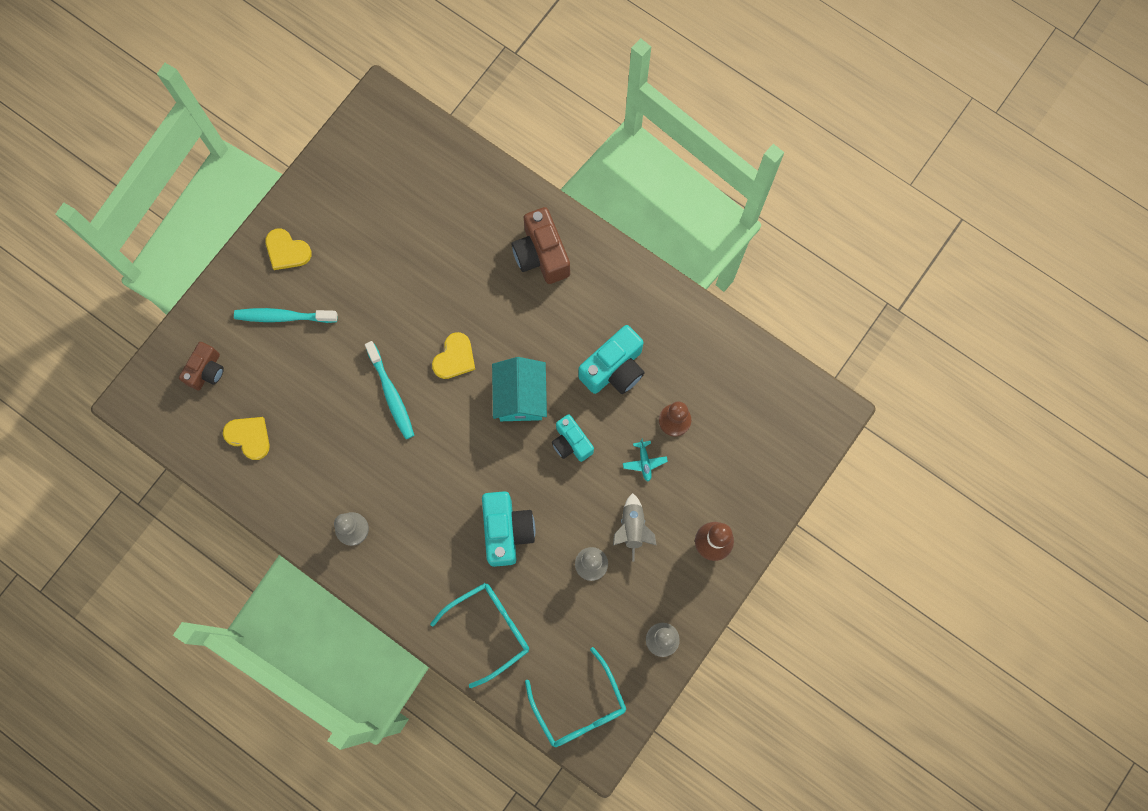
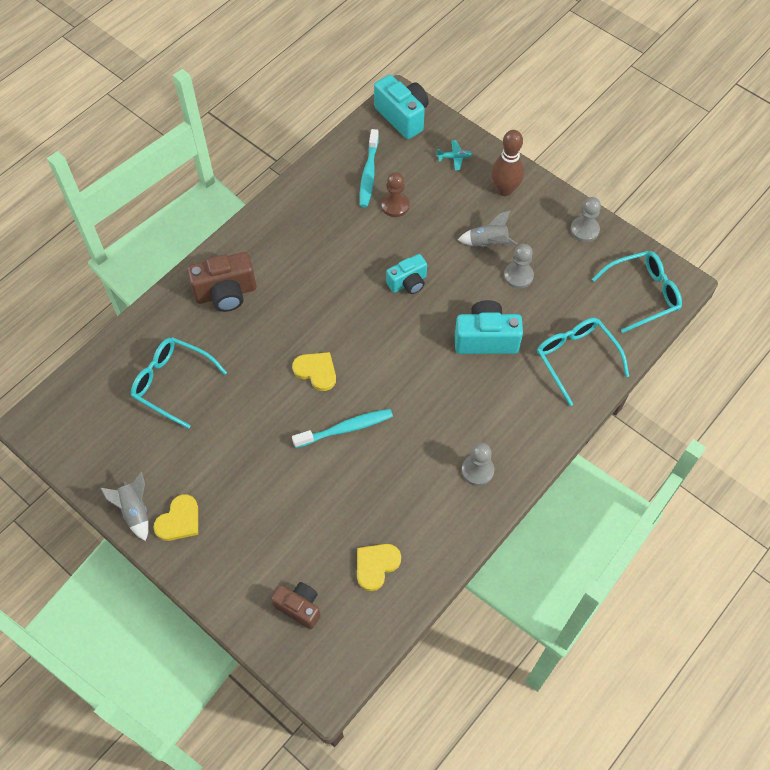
camera: 85 degrees left, 15 degrees down
(283, 316) = (251, 526): turquoise toothbrush -> turquoise toothbrush (368, 174)
(294, 210) = (135, 511): none -> grey rocket
(431, 219) = (172, 383): none -> turquoise glasses
(520, 396) = (360, 319): turquoise house -> none
(614, 369) = (343, 245): turquoise camera -> turquoise camera (402, 116)
(644, 462) = (430, 230): turquoise plane -> turquoise plane (454, 157)

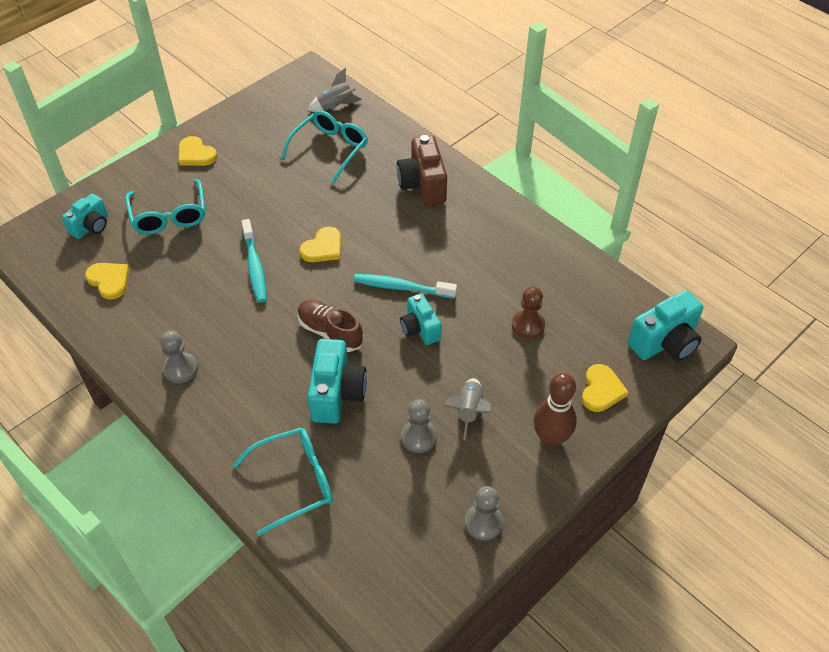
camera: 95 degrees right, 10 degrees down
(135, 511) = (212, 129): grey rocket -> grey rocket (335, 106)
(299, 607) = (91, 226): brown camera -> turquoise camera
(368, 174) = (574, 304): turquoise toothbrush -> turquoise toothbrush (401, 287)
(420, 352) = (330, 332): none -> brown shoe
(454, 157) = (601, 390): turquoise plane -> yellow heart
(643, 294) = (376, 577): turquoise glasses -> turquoise glasses (169, 216)

